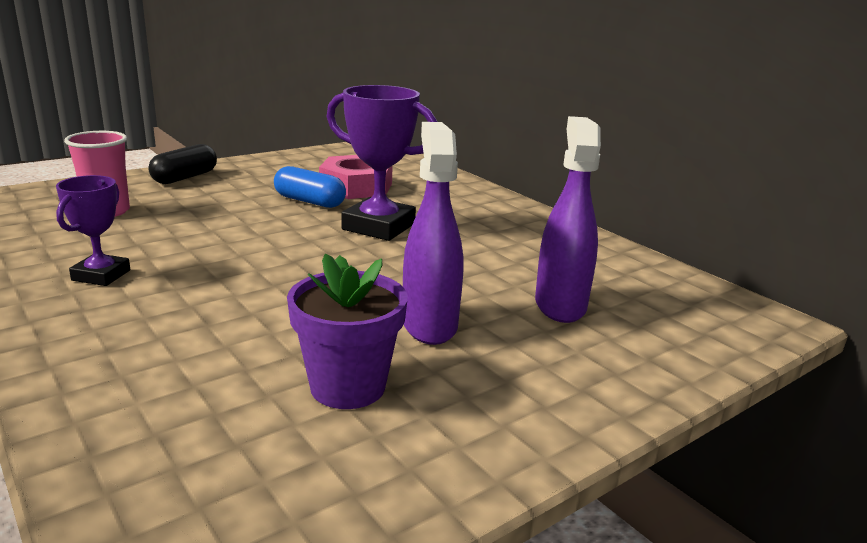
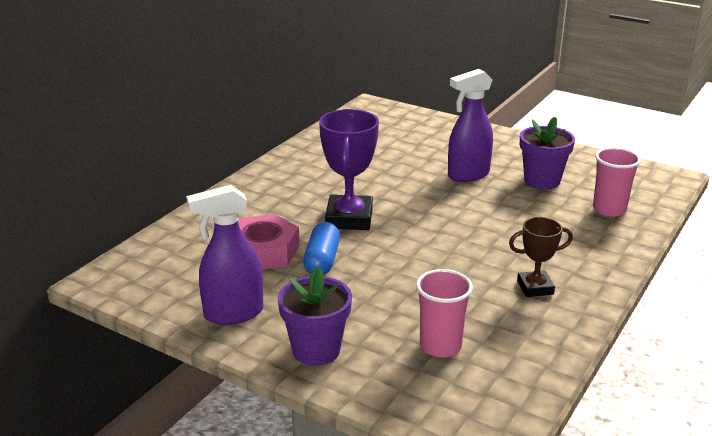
camera: 110 degrees left, 5 degrees up
(101, 275) = (535, 287): purple trophy -> brown trophy
(171, 416) = (609, 209): none -> pink cup
(185, 177) = (316, 350): black capsule -> purple flower pot
(560, 305) = (408, 148): purple spray bottle -> purple spray bottle (233, 314)

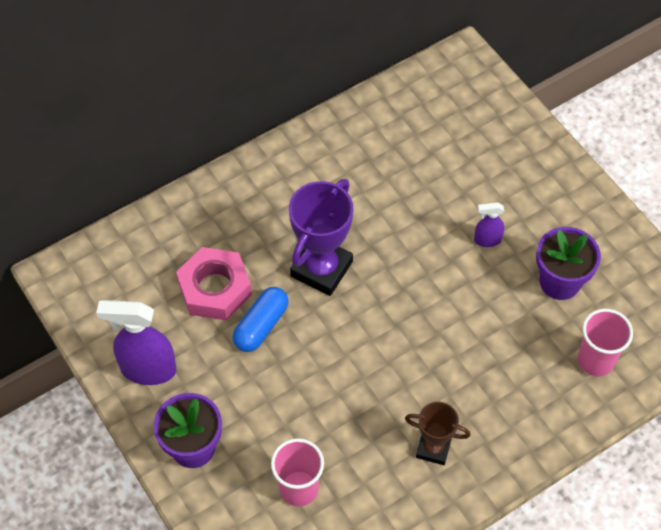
camera: 25 degrees right, 30 degrees up
(468, 175) = (487, 240): purple spray bottle -> purple spray bottle, size x0.52

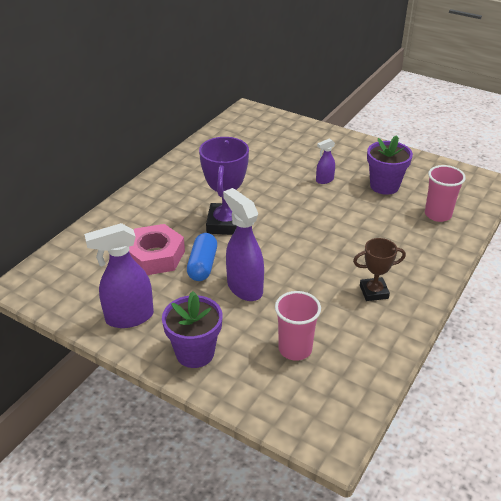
camera: 25 degrees left, 20 degrees down
(290, 380) = (244, 288): none -> purple spray bottle

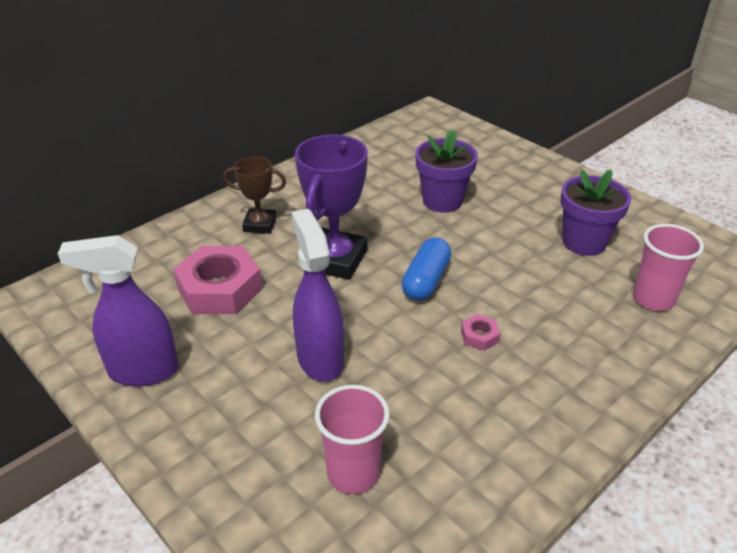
camera: 15 degrees right, 0 degrees up
(195, 353) = (205, 446): purple flower pot -> purple flower pot (442, 201)
(202, 265) = (277, 314): blue capsule -> blue capsule (426, 280)
(324, 180) = (498, 220): purple spray bottle -> none
(340, 256) = (479, 336): none -> pink nut
(374, 292) = (510, 404): brown trophy -> brown trophy (260, 225)

